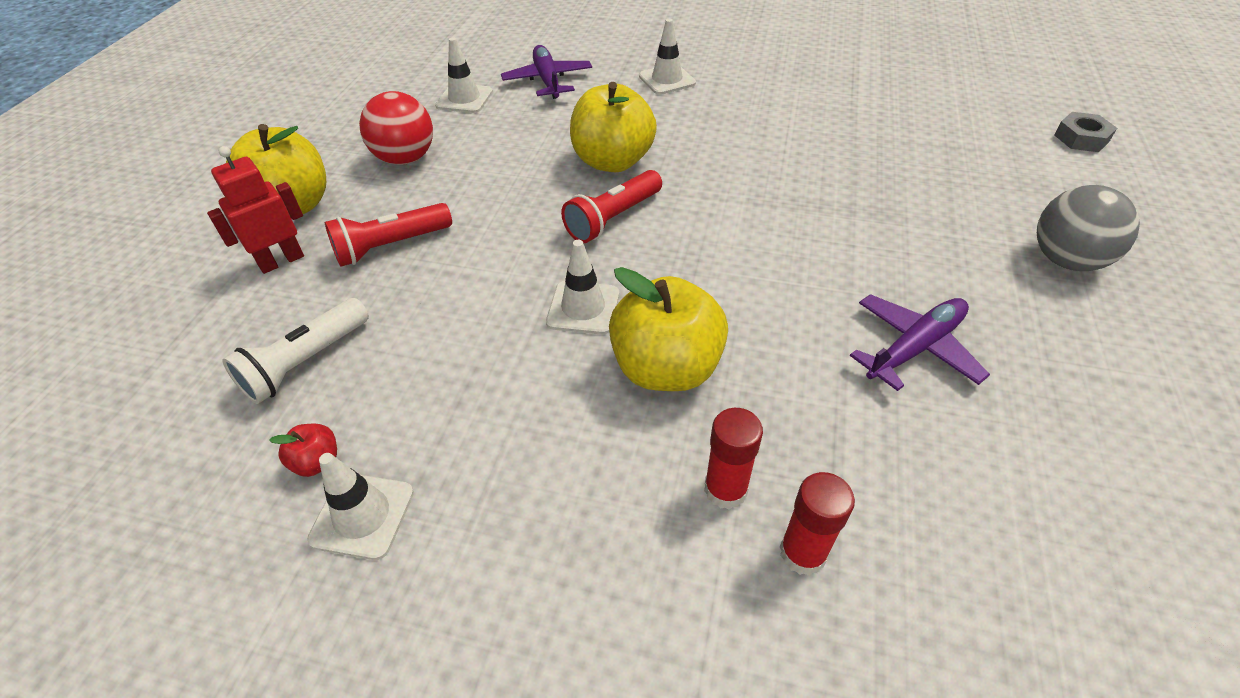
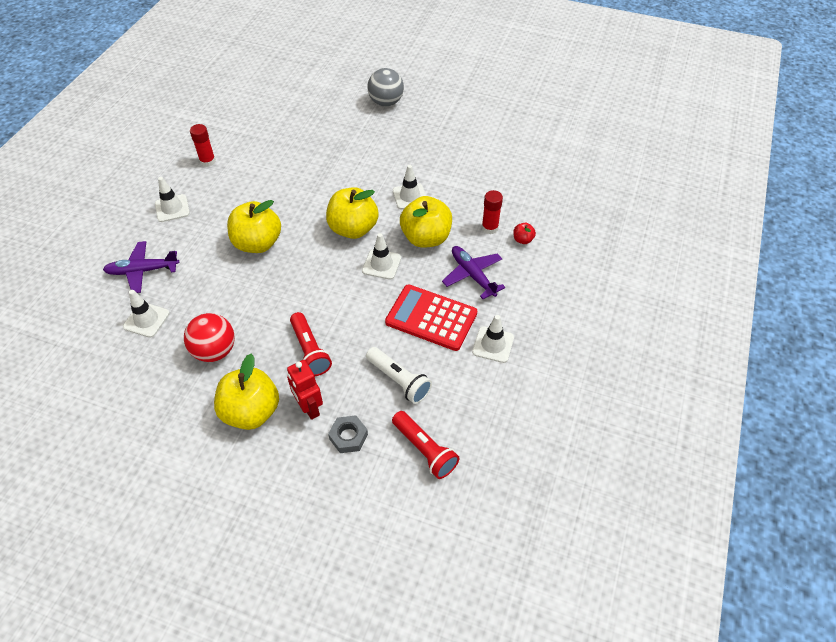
camera: 85 degrees left, 5 degrees up
(317, 462) = (463, 365): red apple -> red apple (523, 240)
(447, 397) = (431, 318): none -> red calculator
(612, 218) = (313, 247): red flashlight -> red flashlight (424, 450)
(668, 259) = (353, 229): none -> yellow apple
(782, 330) = (410, 196): none -> white traffic cone
(802, 553) = (517, 212): red glue stick -> red glue stick (208, 161)
(914, 348) = (427, 160): purple plane -> purple plane (472, 275)
(1081, 138) = (302, 67): grey nut -> grey nut (348, 436)

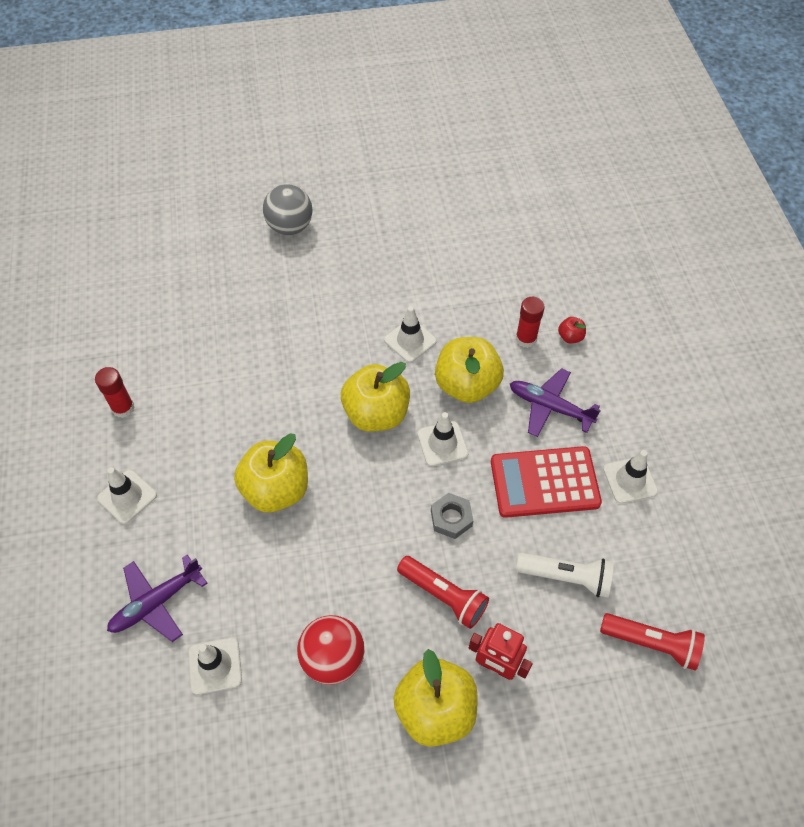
camera: 30 degrees left, 5 degrees up
(348, 436) = (563, 676): grey nut -> grey nut (451, 518)

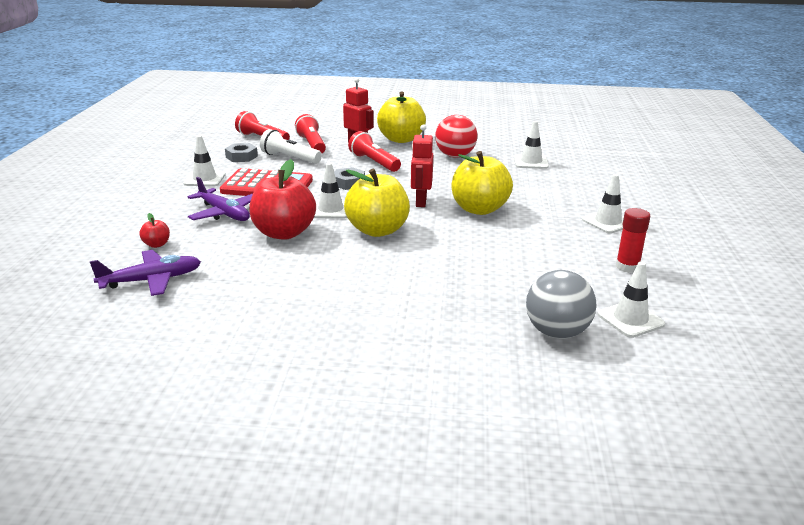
camera: 165 degrees left, 30 degrees down
(156, 602) = (573, 183): purple plane -> purple plane (151, 280)
(290, 227) = (411, 396): grey ball -> grey ball (556, 332)
(348, 490) = (420, 202): none -> red robot
(410, 340) = (316, 266): white traffic cone -> white traffic cone (630, 319)
(467, 385) = (284, 233): yellow apple -> red apple
(526, 339) = (200, 250): red glue stick -> none
(563, 641) = (312, 144): none -> red flashlight
(633, 562) = (241, 157): none -> grey nut

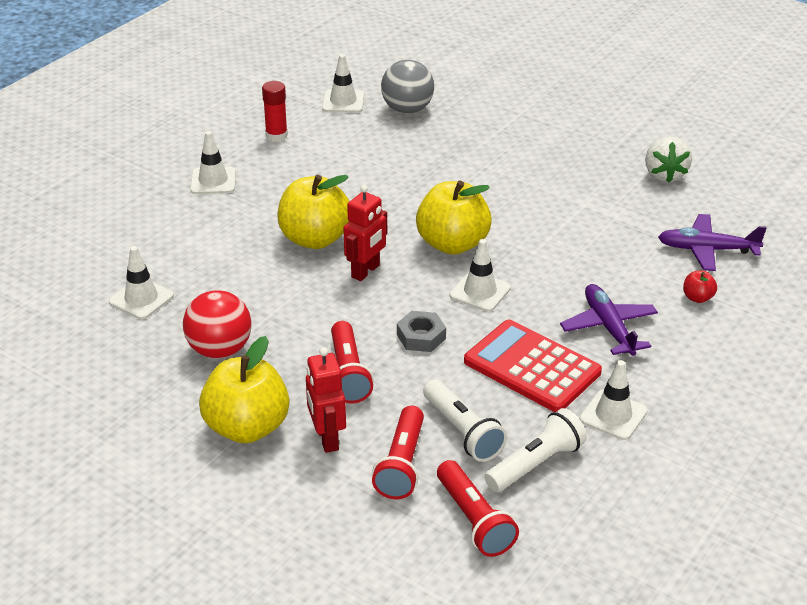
camera: 150 degrees left, 10 degrees up
(212, 343) = (664, 174): none -> white strawberry
(241, 157) = (536, 464): grey nut -> white flashlight
(284, 233) = (553, 271): red apple -> none

